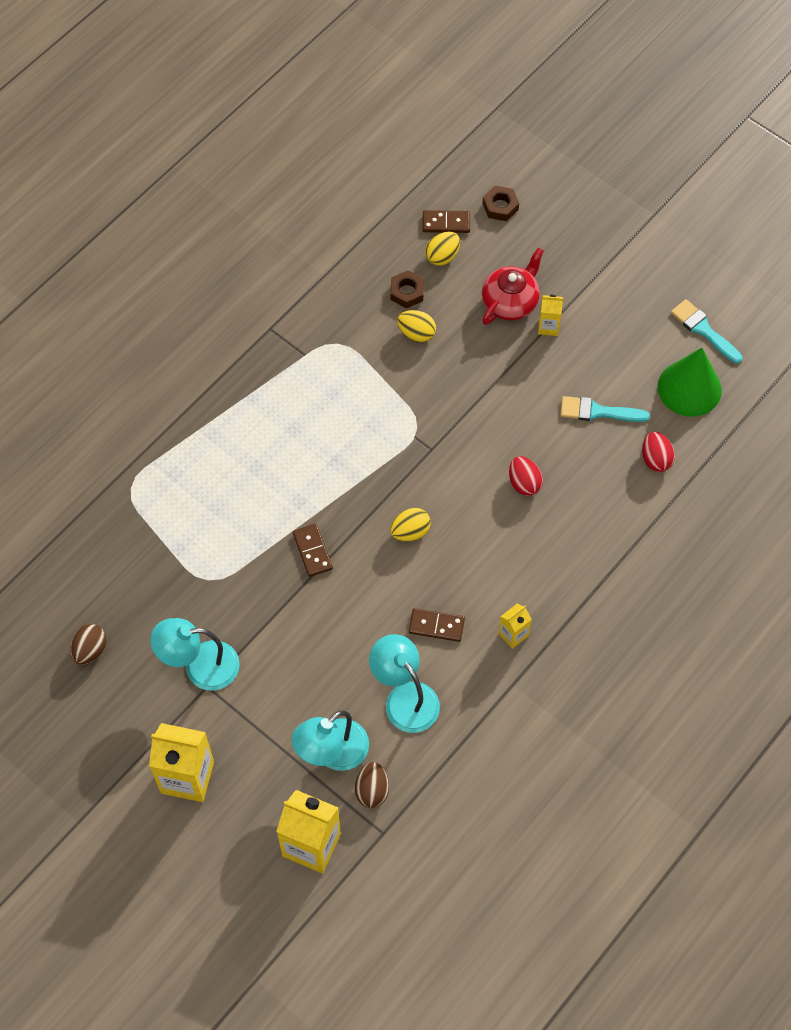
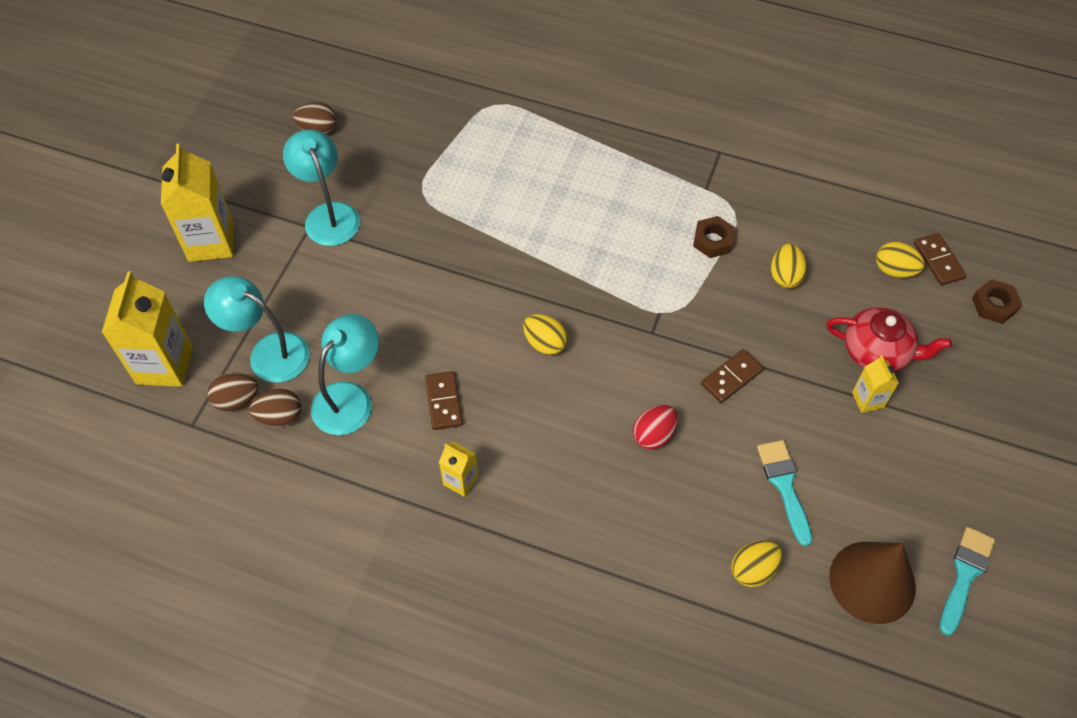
camera: 70 degrees right, 5 degrees down
(312, 551) = (486, 265): brown domino -> brown domino (731, 377)
(402, 758) = (280, 417): none -> brown egg
(407, 292) = (830, 252): brown nut -> brown nut (713, 241)
(655, 459) = (753, 570): red egg -> yellow egg
(689, 388) = (872, 582): green cone -> brown cone

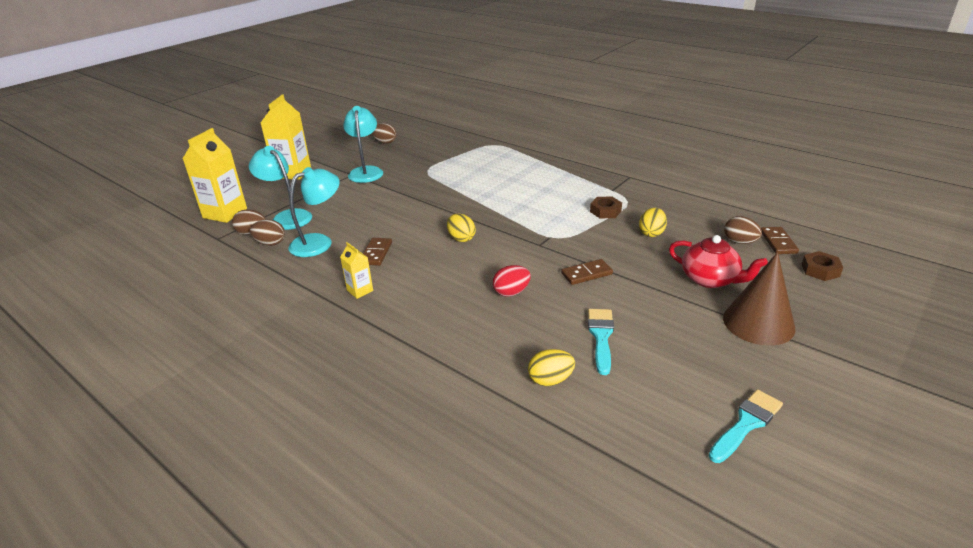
camera: 20 degrees right, 25 degrees down
(867, 400) = (692, 302): yellow carton -> none
(872, 582) = (654, 409): brown cone -> brown cone (758, 323)
(894, 270) = (739, 242): yellow egg -> brown egg

